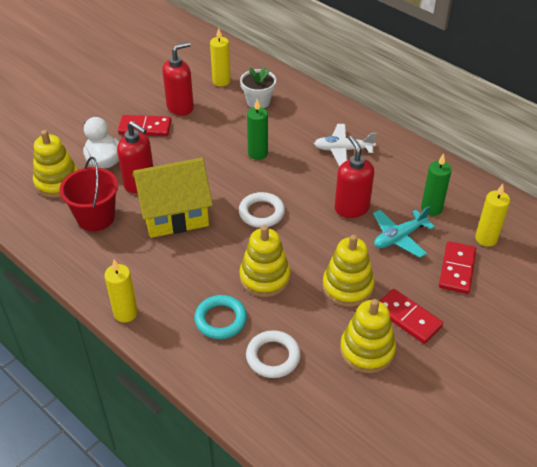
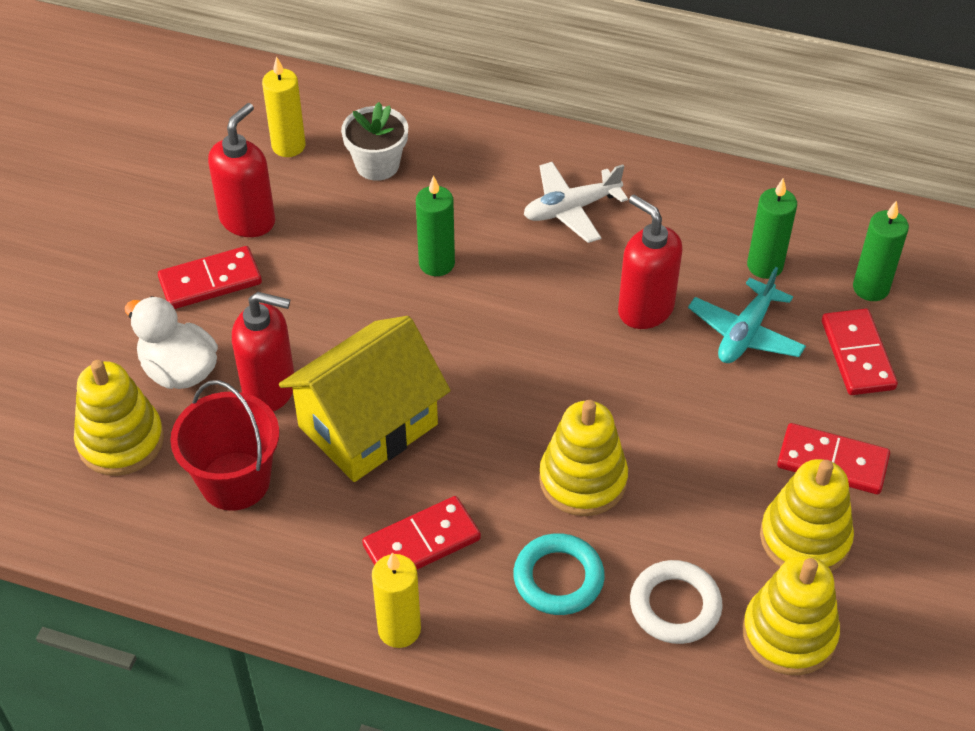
camera: 25 degrees left, 5 degrees up
(164, 277) = (422, 543): none -> red domino
(261, 213) = (509, 369): white ring -> none
(347, 287) = (717, 446): yellow stacking toy -> yellow stacking toy (789, 634)
(486, 239) = (870, 288): yellow candle -> green candle

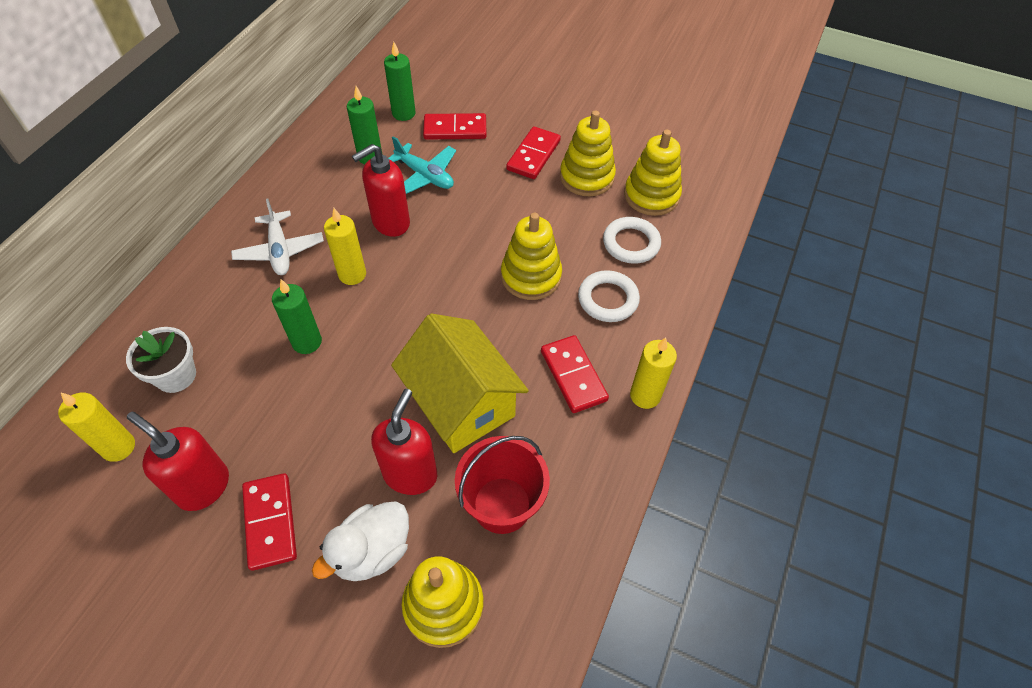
camera: 85 degrees left, 5 degrees up
(547, 286) = (352, 274): none -> yellow candle
(558, 578) = (608, 299): turquoise ring -> white ring

